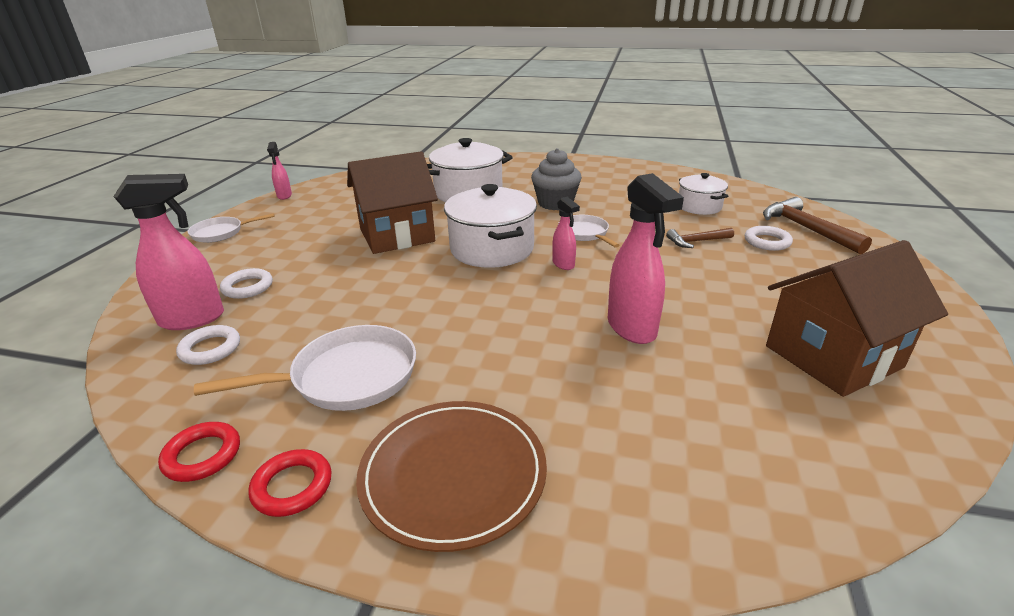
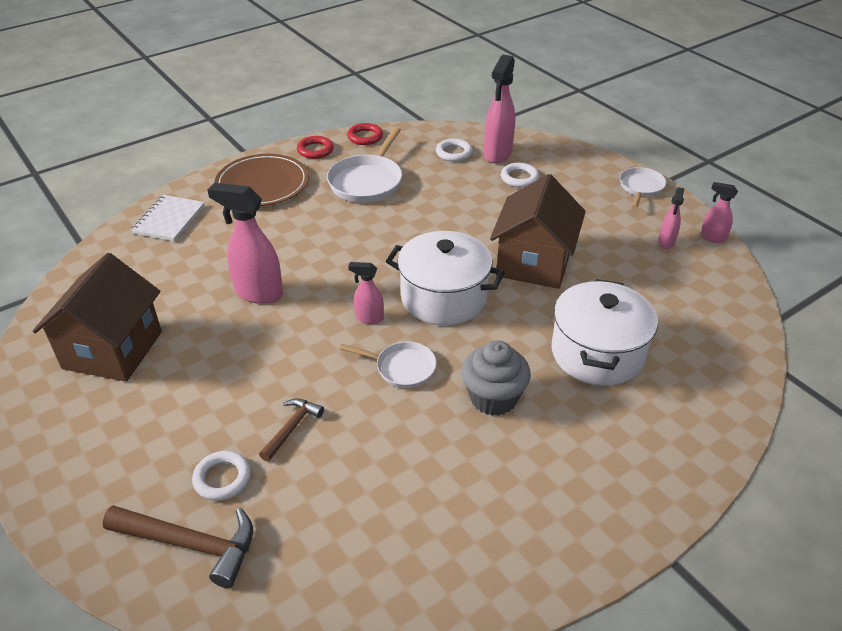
camera: 130 degrees right, 10 degrees up
(308, 206) = (666, 242): none -> pink spray bottle
(659, 506) = (169, 220): none -> white notebook
(699, 206) = (344, 510): white pot -> none

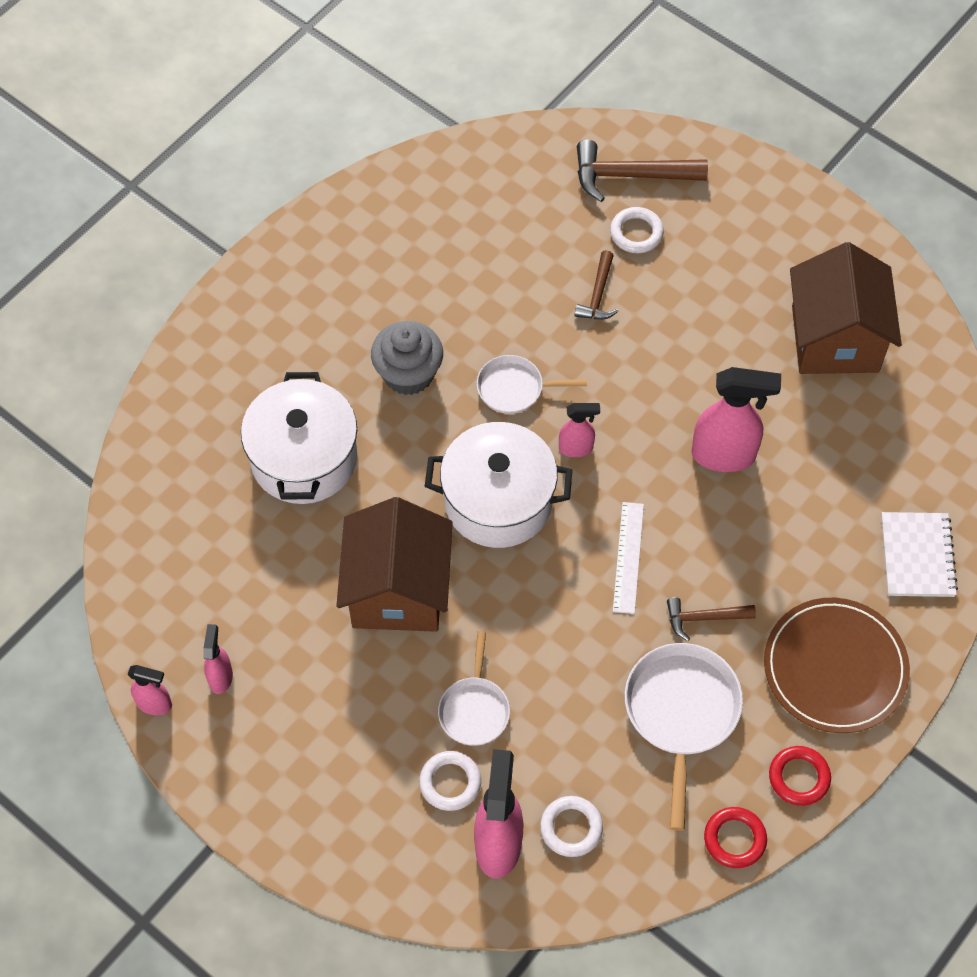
camera: 165 degrees right, 20 degrees up
(328, 216) = (704, 618): none -> brown hammer
(362, 251) = (628, 557): none -> white ruler
(640, 188) = (257, 804): white pan -> white pan (474, 709)

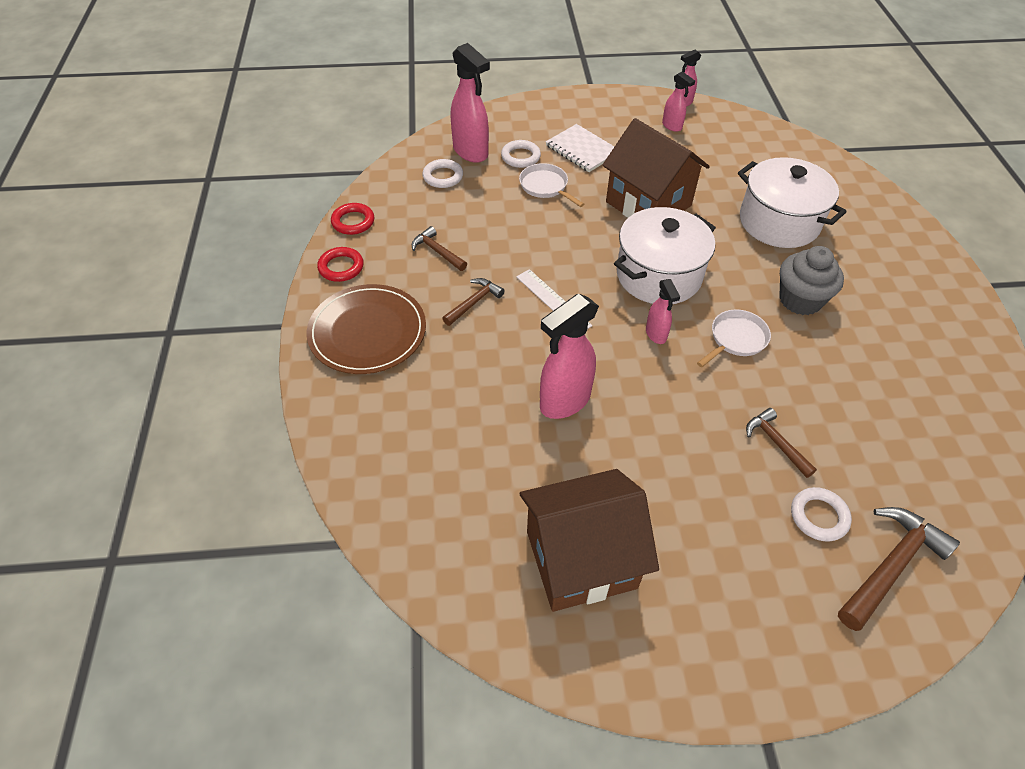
camera: 135 degrees right, 10 degrees down
(576, 448) = (656, 334): pink spray bottle -> pink spray bottle turned 60 degrees counterclockwise
(681, 714) = (437, 252): white pan -> brown hammer
(835, 339) = (581, 559): brown house -> brown house turned 60 degrees counterclockwise
(917, 556) = (367, 437): white notebook -> white notebook (582, 150)

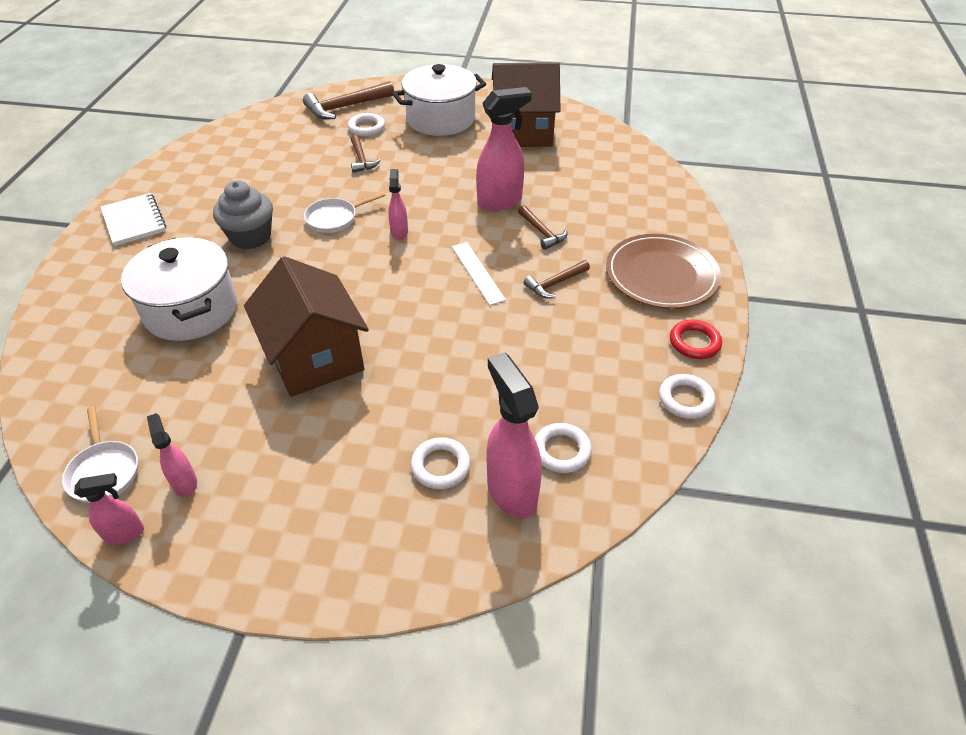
camera: 165 degrees left, 5 degrees down
(353, 222) = (685, 399): red ring -> white ring
(437, 252) = (584, 342): brown hammer -> brown hammer (542, 232)
(546, 187) = (427, 406): white pan -> white pan (104, 471)
(582, 150) = (347, 461): white notebook -> white notebook (134, 221)
(658, 275) = (362, 278): white pot -> white pot (441, 119)

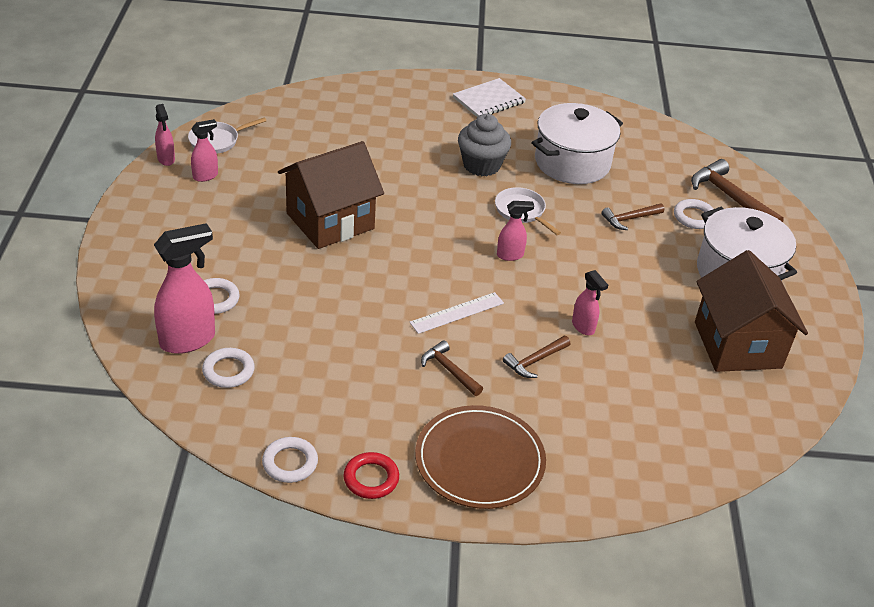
camera: 80 degrees right, 5 degrees down
(191, 310) = (380, 149): white pot -> white pot (572, 162)
(500, 201) = (583, 327): pink spray bottle -> pink spray bottle, size x0.54

